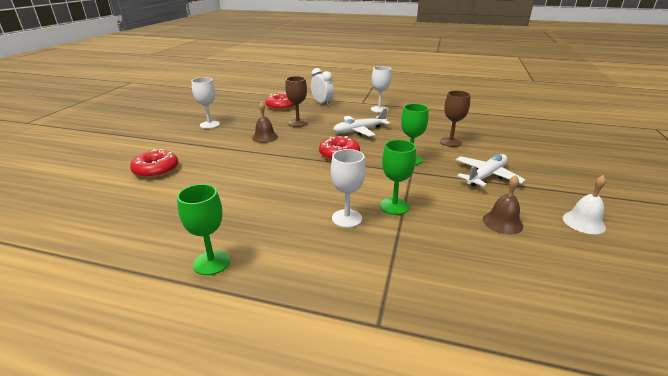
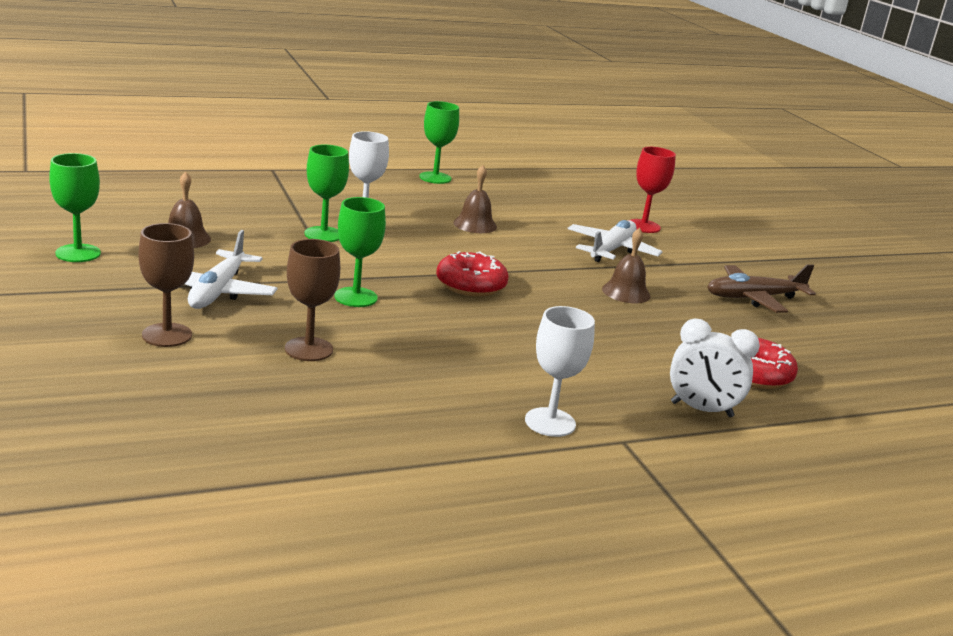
camera: 140 degrees right, 5 degrees down
(156, 170) = (643, 226): red donut -> red goblet
(209, 125) = (754, 298): white goblet -> brown plane
(271, 194) = (475, 224): none -> brown bell
(298, 123) = (636, 334): brown goblet -> brown goblet (167, 335)
(359, 131) = (504, 340): white plane -> white plane (611, 250)
(583, 222) = (78, 253): white bell -> green goblet

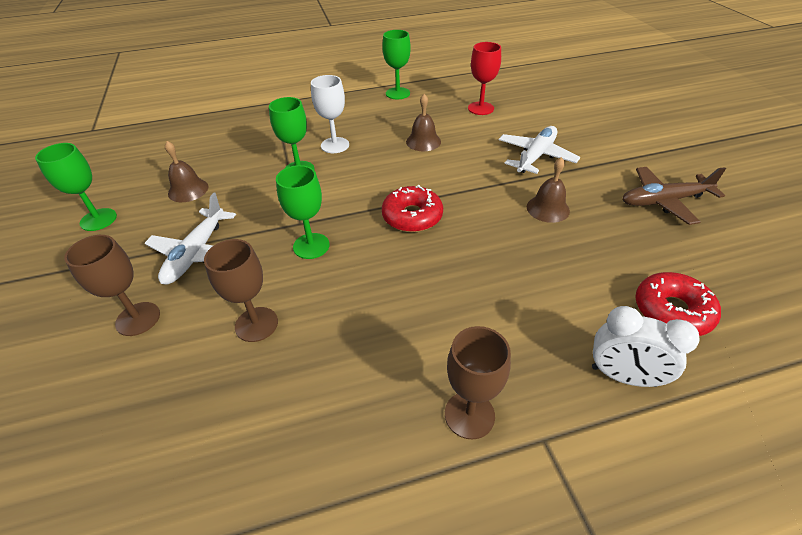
camera: 10 degrees right, 20 degrees up
(550, 422) = (469, 415): white goblet -> brown goblet
(643, 226) = (563, 124): red goblet -> red goblet (480, 108)

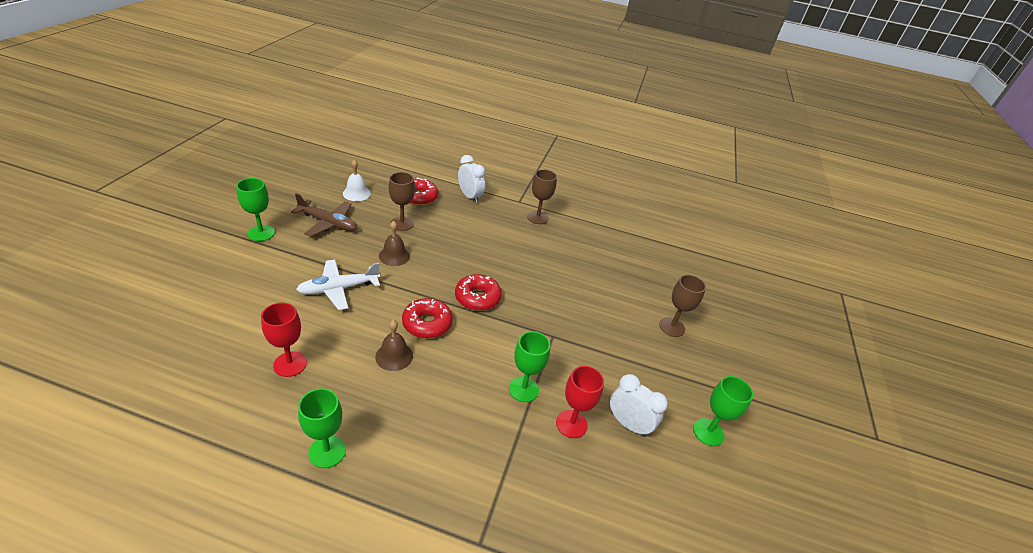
camera: 155 degrees left, 5 degrees down
(188, 190) = (628, 424): brown bell -> white clock
(197, 253) = (631, 352): white plane -> none
(243, 168) = (571, 424): none -> red goblet
(256, 324) = (607, 290): brown goblet -> brown goblet (402, 223)
(311, 246) = (555, 315): green goblet -> green goblet (261, 233)
(335, 145) = (471, 402): white goblet -> none
(429, 171) = (427, 323): none -> red donut
(730, 258) = (356, 193): none -> white bell

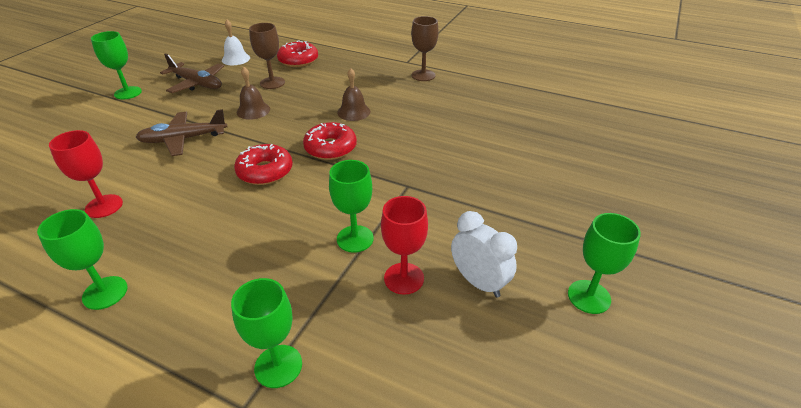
camera: 15 degrees right, 0 degrees up
(338, 289) = (183, 139): white plane -> brown plane
(394, 356) = (217, 201): brown bell -> brown bell (353, 112)
(470, 196) = (353, 59): white clock -> none
(496, 507) = (278, 366): none -> green goblet
(672, 327) = (562, 179): brown goblet -> none

